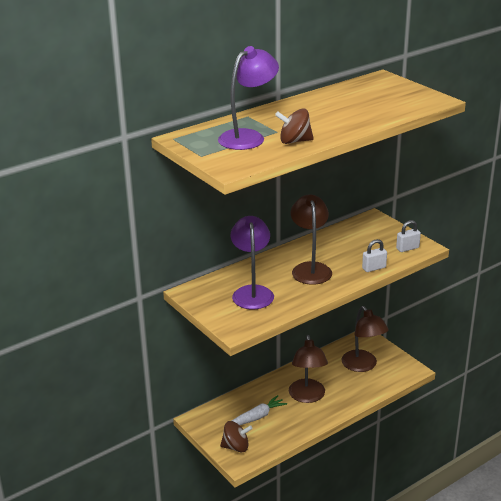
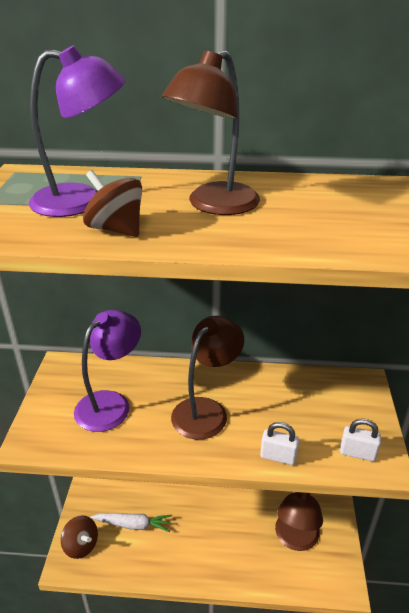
camera: 40 degrees right, 5 degrees up
(307, 396) = (202, 536): brown lamp -> brown lamp (214, 205)

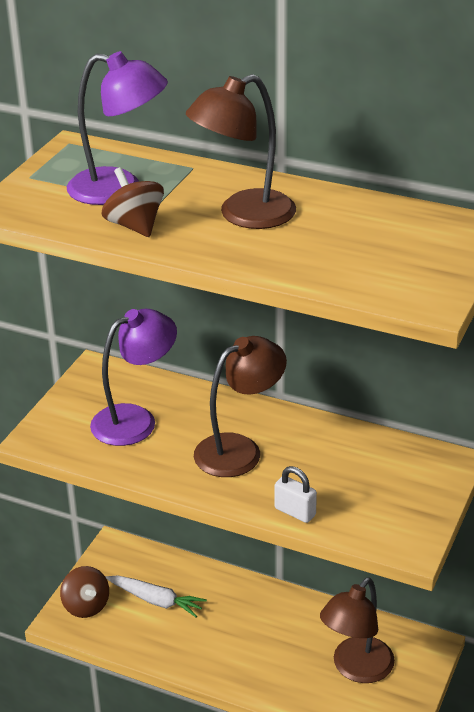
camera: 20 degrees right, 0 degrees up
(357, 453) = (388, 529): white padlock -> none

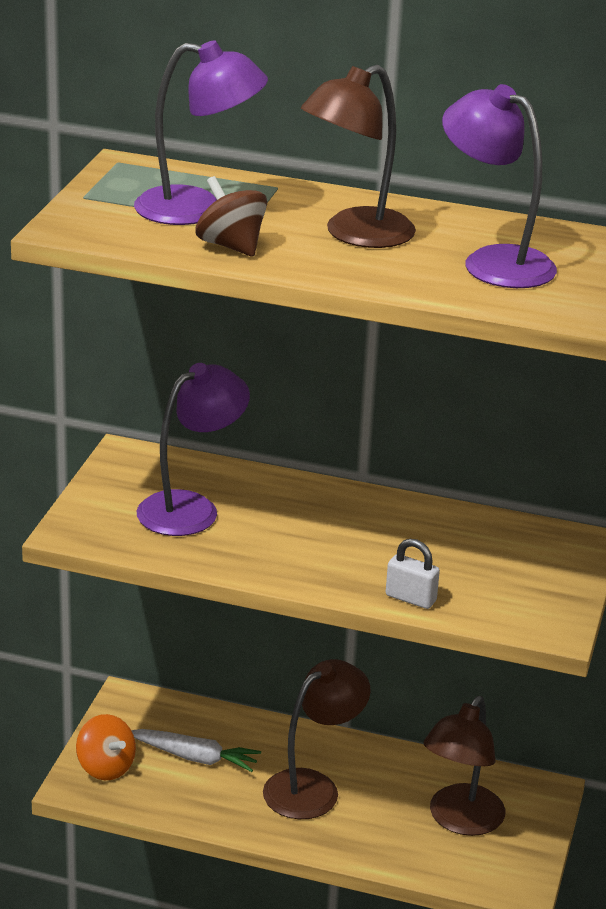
camera: 10 degrees left, 5 degrees down
(86, 606) = (105, 767): brown spinning top -> orange spinning top
(239, 450) = (327, 536): brown lamp -> brown lamp (313, 787)
(355, 244) = (493, 262): none -> purple lamp

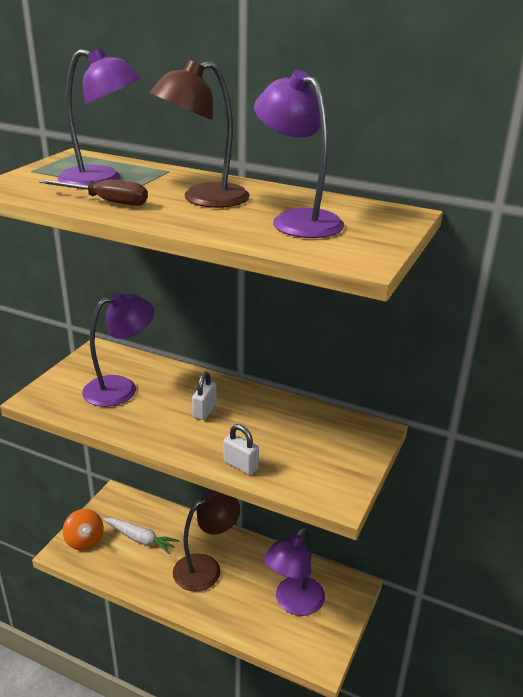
camera: 10 degrees right, 0 degrees up
(231, 246) = (106, 201): brown spinning top -> brown screwdriver
(330, 531) = (204, 411): none -> white padlock
(460, 820) = (293, 603): brown lamp -> purple lamp

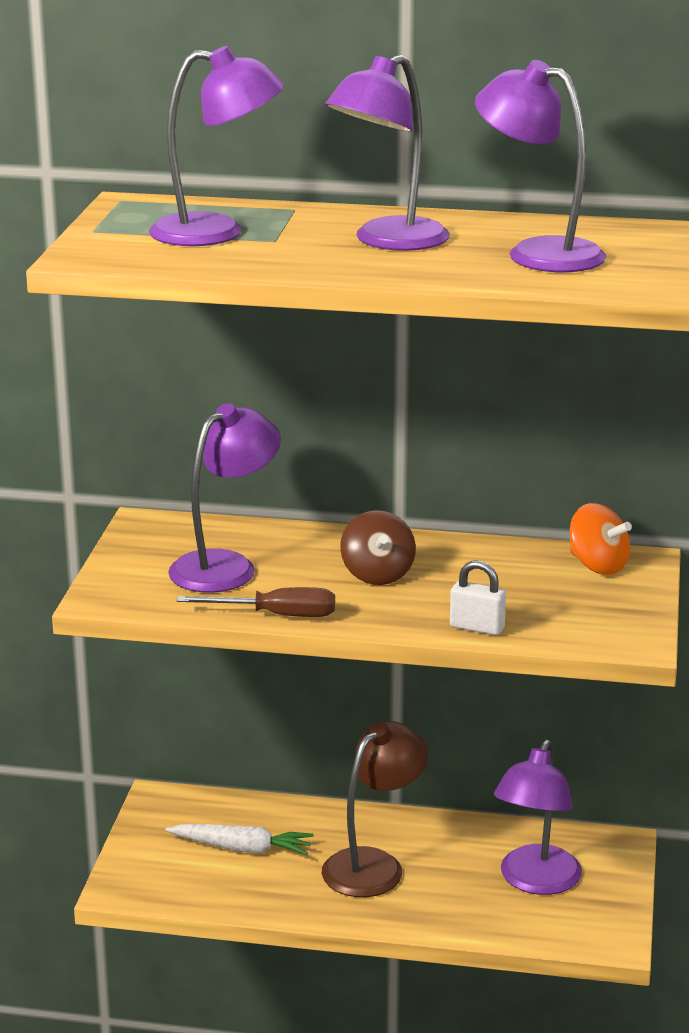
camera: 15 degrees left, 5 degrees down
(84, 541) = (148, 867): orange spinning top -> orange spinning top (597, 566)
(106, 201) = (261, 259): brown screwdriver -> brown screwdriver (276, 615)
(203, 199) = (388, 241): brown lamp -> purple lamp
(204, 411) = (377, 574): white padlock -> brown spinning top

